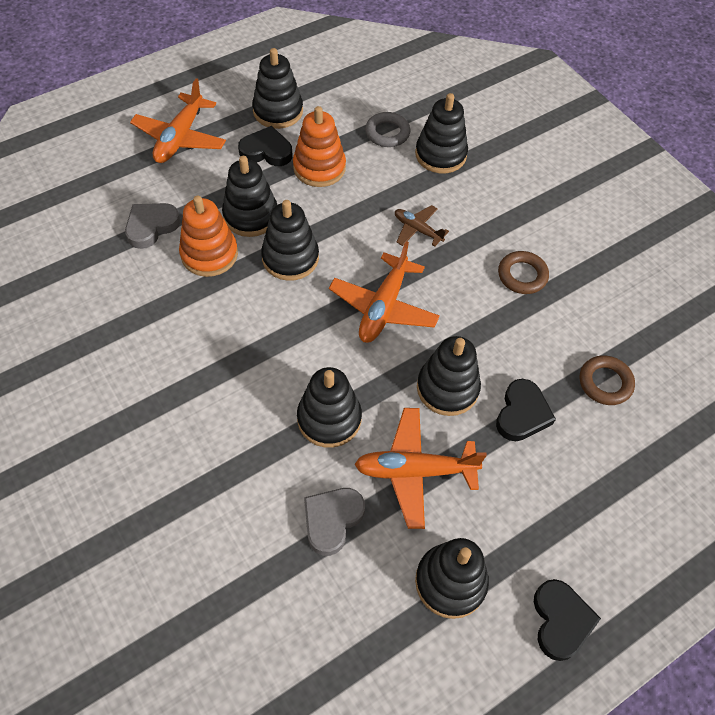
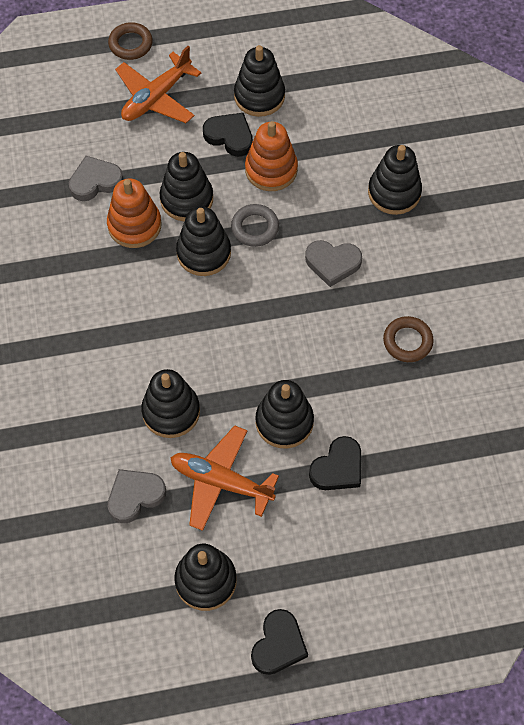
camera: 25 degrees right, 5 degrees up
(383, 307) = (265, 328): orange plane -> none
(387, 133) = (353, 152): grey ring -> grey ring (255, 228)
(417, 230) = (332, 263): brown plane -> grey heart
(605, 383) = (428, 468): brown ring -> brown ring (130, 44)

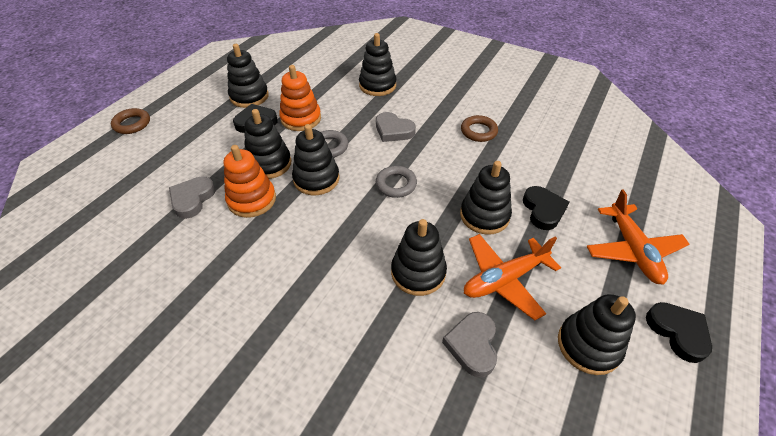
camera: 50 degrees left, 15 degrees down
(156, 97) = (183, 135): orange plane -> orange plane (632, 250)
(257, 322) = (396, 184): none -> grey ring
(332, 263) = (393, 130): grey heart -> grey heart turned 75 degrees clockwise

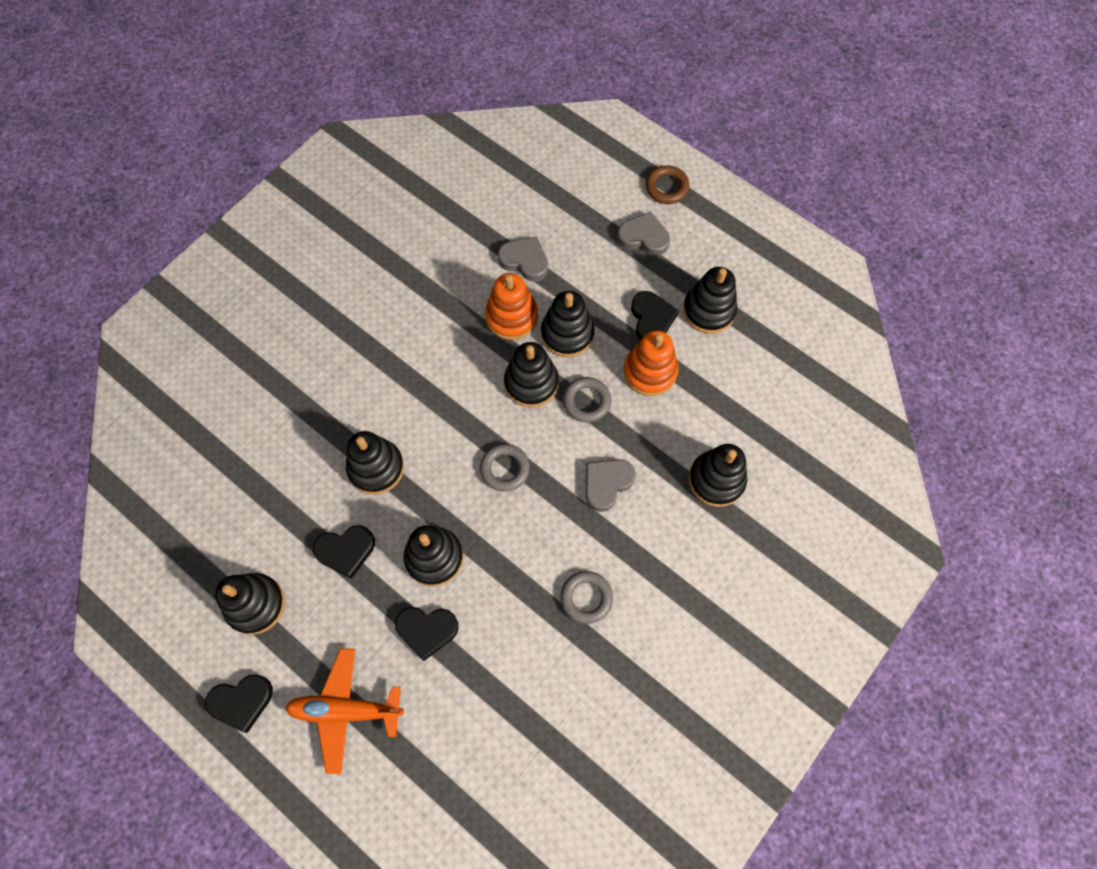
camera: 100 degrees right, 20 degrees up
(472, 345) = (286, 498): grey heart -> grey heart (643, 237)
(478, 131) = (586, 598): brown ring -> grey ring
(504, 279) = (346, 551): orange plane -> black heart

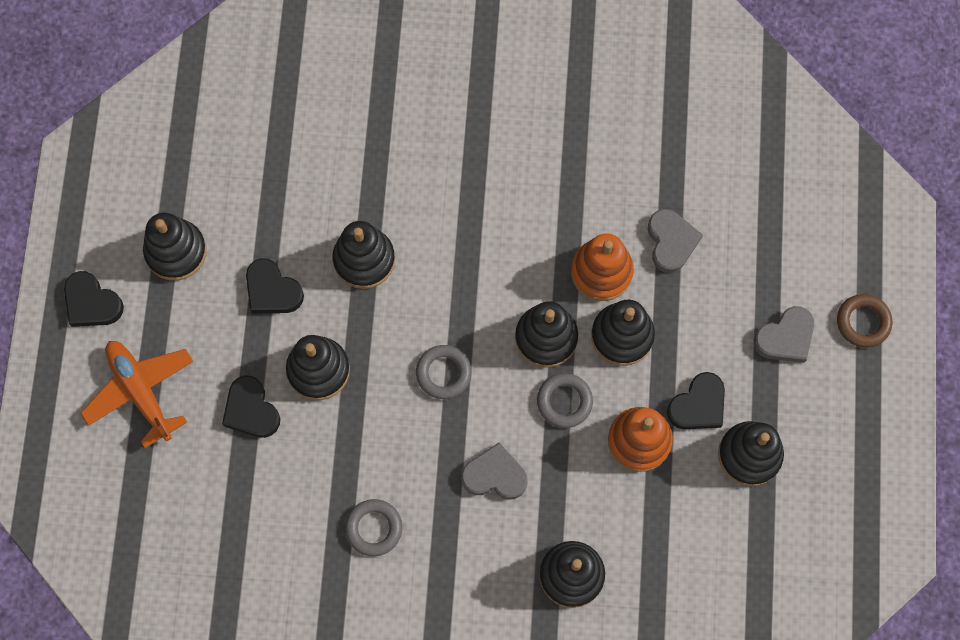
camera: 55 degrees right, 5 degrees up
(643, 237) = (785, 338): grey heart -> grey heart turned 75 degrees clockwise

